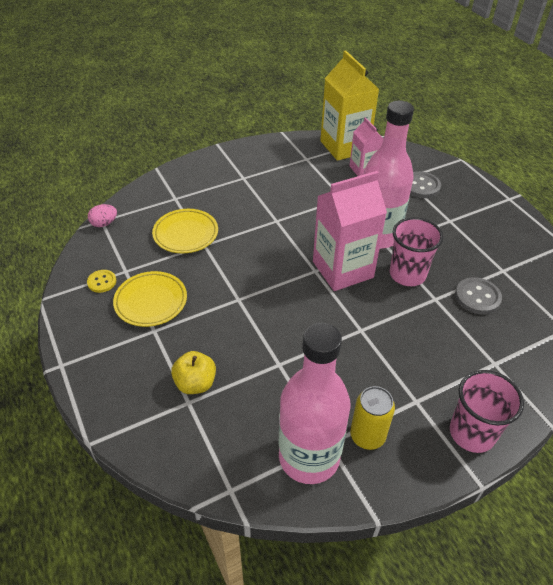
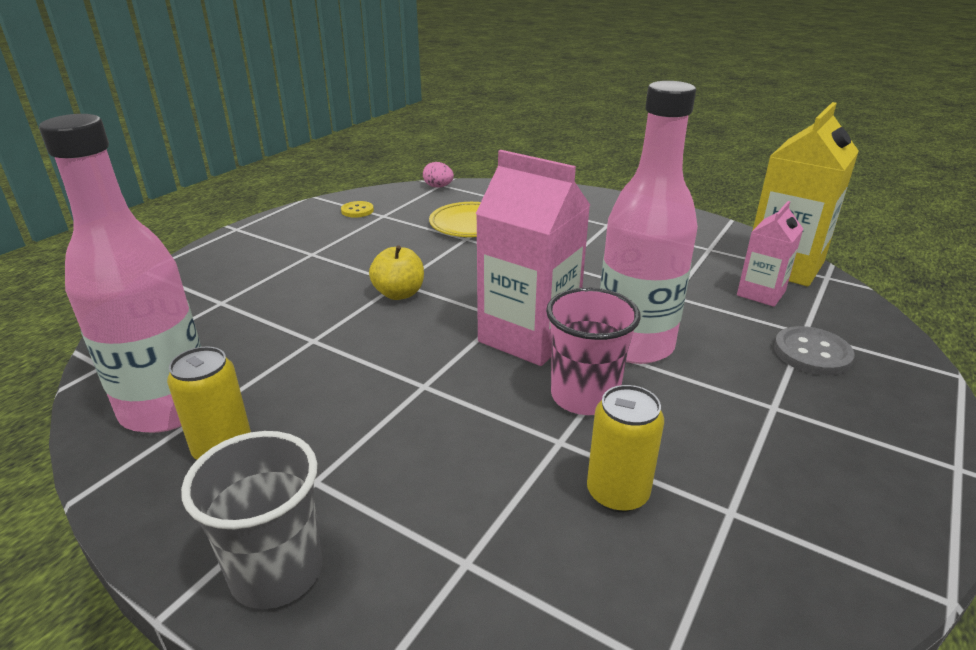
camera: 60 degrees right, 15 degrees down
(151, 301) = (351, 239): yellow plate -> none
(195, 383) = (250, 298): yellow apple -> yellow apple (399, 294)
(472, 433) = (277, 572): pink cup -> grey cup
(477, 297) = (617, 493): grey button -> yellow can

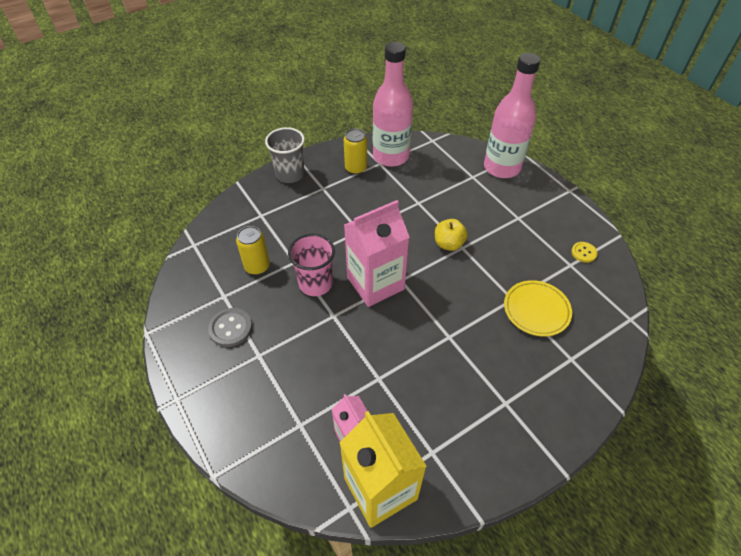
camera: 115 degrees right, 20 degrees up
(438, 187) = (625, 315): pink egg -> none
(634, 345) = (341, 326): pink bottle -> pink bottle (501, 167)
(812, 353) = (281, 410): grey button -> grey button (230, 328)

